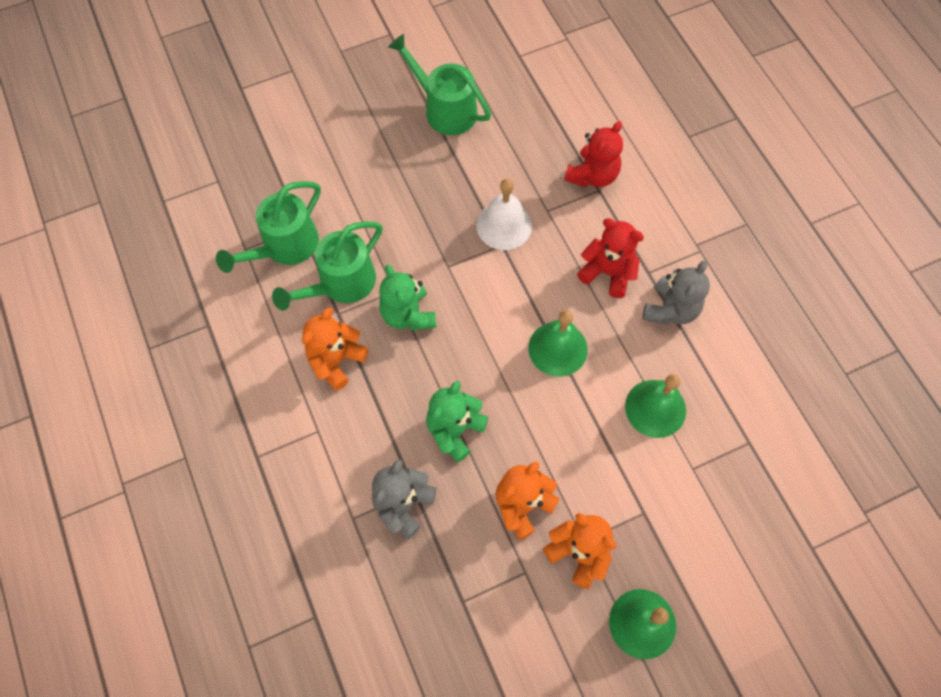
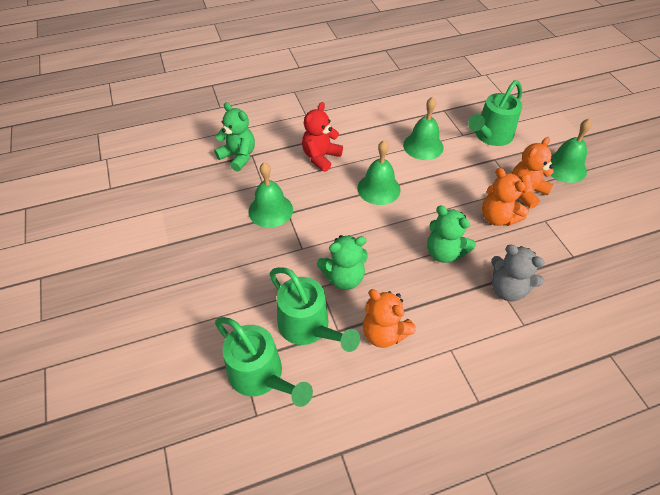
camera: 85 degrees left, 15 degrees down
(444, 109) = (144, 241): green watering can -> green watering can (490, 136)
(504, 225) = (270, 210): white bell -> green bell
(592, 175) = (238, 157): red teddy bear -> green teddy bear
(670, 309) = (352, 131): grey teddy bear -> none

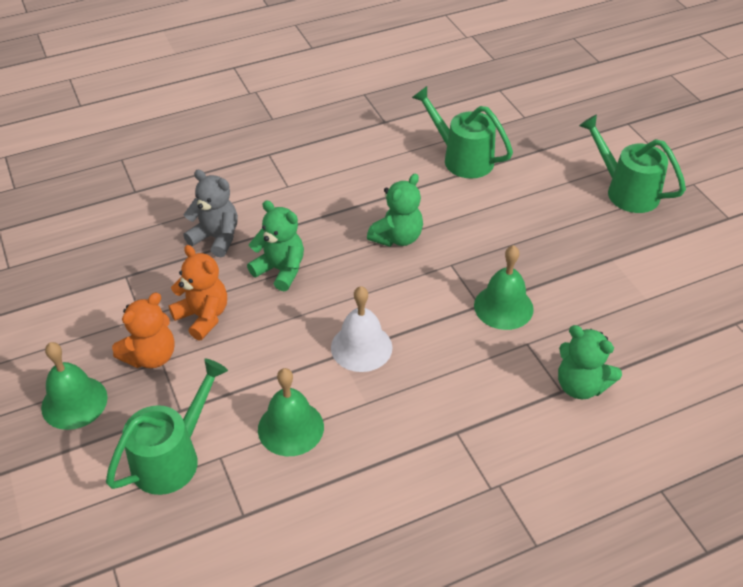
camera: 175 degrees right, 5 degrees down
(309, 328) = (426, 193): green watering can -> green watering can (625, 191)
(321, 157) = (453, 394): red teddy bear -> none
(344, 277) = (397, 237): green teddy bear -> green teddy bear turned 150 degrees clockwise
(378, 188) = (361, 347): green bell -> white bell
(384, 333) = (351, 194): orange teddy bear -> none

